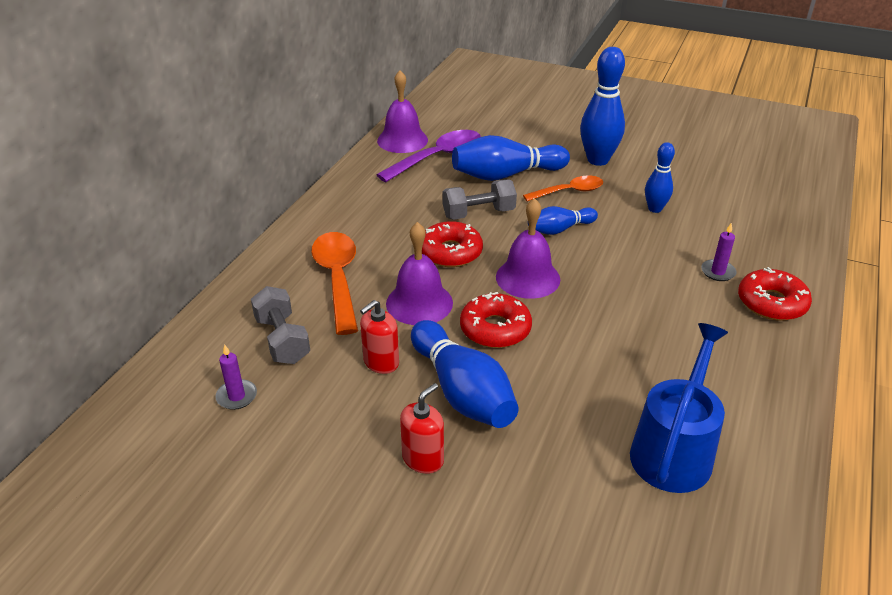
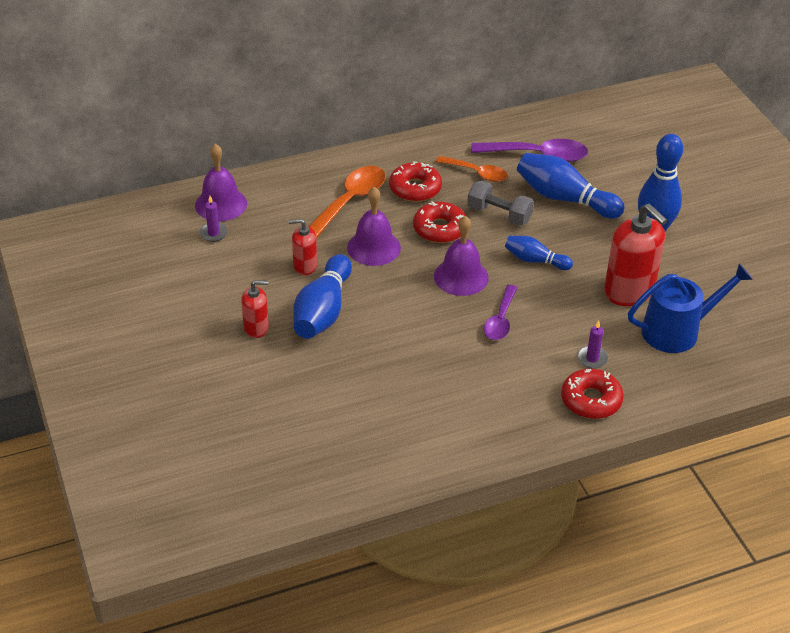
camera: 45 degrees right, 5 degrees up
(282, 340) = (273, 218): grey dumbbell -> none
(402, 140) = (534, 126): purple bell -> purple bell (221, 204)
(495, 329) = (392, 292): red donut -> red donut (415, 188)
(569, 191) = (589, 239): orange spoon -> orange spoon (477, 173)
(612, 290) = (500, 320): none -> purple spoon
(655, 209) = (629, 291): blue bowling pin -> red soap dispenser
(673, 451) = (383, 420): blue watering can -> blue watering can (677, 331)

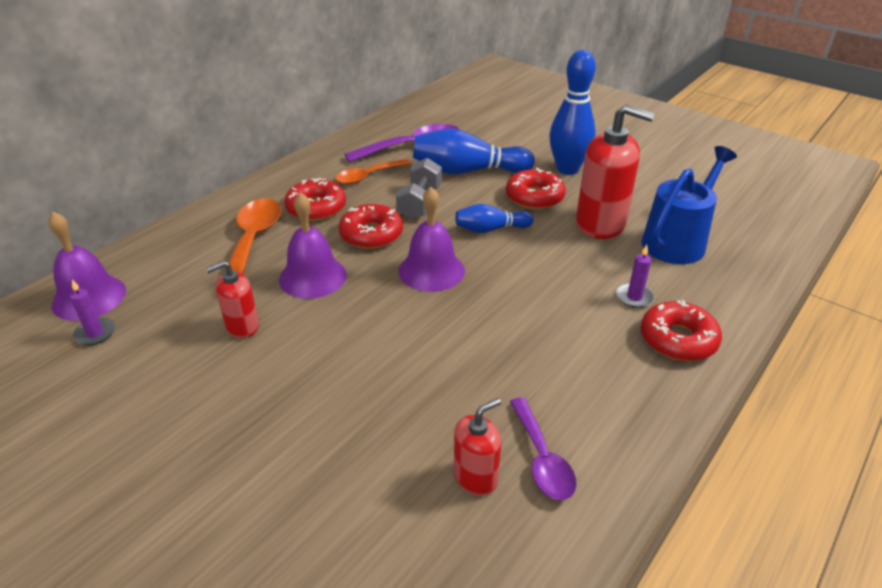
camera: 30 degrees left, 5 degrees down
(256, 328) = (222, 429): red soap dispenser -> red soap dispenser (475, 477)
(323, 311) = (301, 370): blue bowling pin -> none
(477, 173) = (368, 176): orange spoon -> orange spoon turned 150 degrees clockwise
(499, 215) = (420, 203): grey dumbbell -> grey dumbbell turned 75 degrees counterclockwise
(500, 320) = (510, 297): purple spoon -> purple spoon (542, 459)
(598, 245) = (534, 197): none -> red donut

